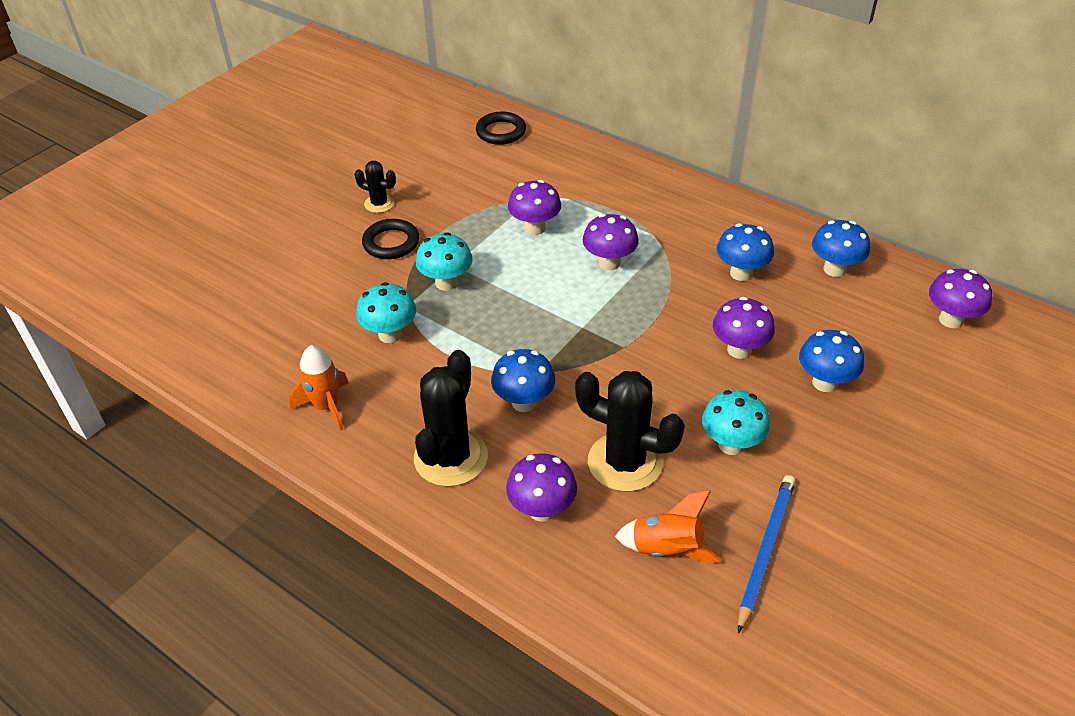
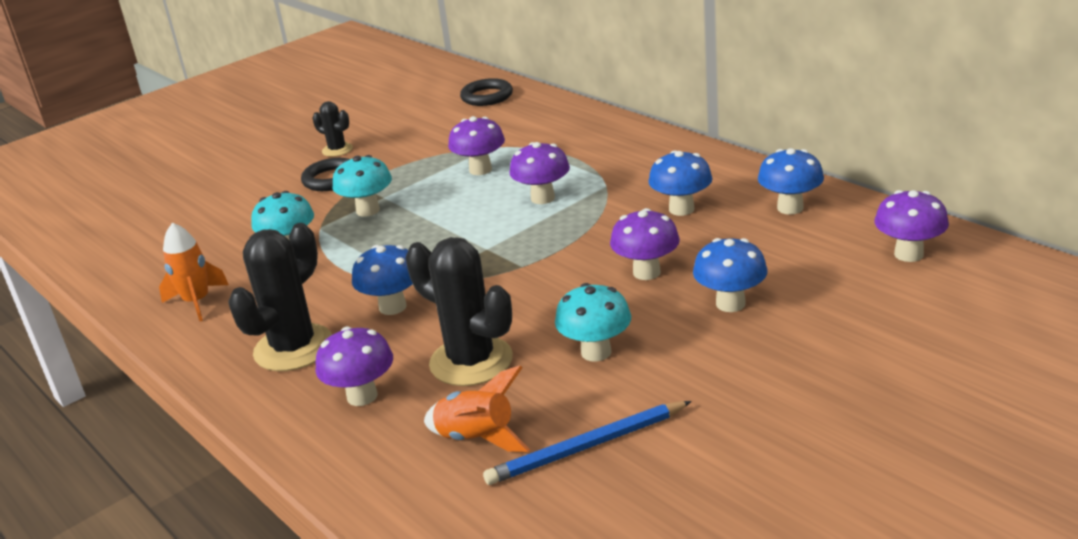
camera: 15 degrees right, 15 degrees down
(765, 550) = (587, 447): blue pencil -> blue pencil turned 150 degrees counterclockwise

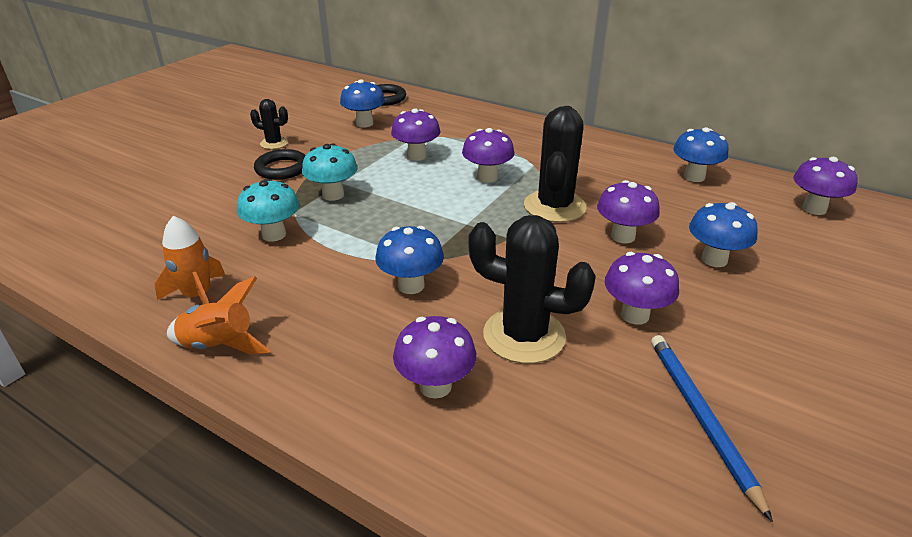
camera: 20 degrees left, 5 degrees up
(293, 348) = (331, 338): black cactus -> black cactus (554, 206)
(477, 438) = (586, 421): orange rocket -> orange rocket (220, 345)
(587, 447) = (700, 418): blue pencil -> blue pencil turned 120 degrees clockwise
(596, 352) = (635, 315): turquoise mushroom -> purple mushroom
(681, 209) = (610, 181): blue mushroom -> blue mushroom (364, 123)

